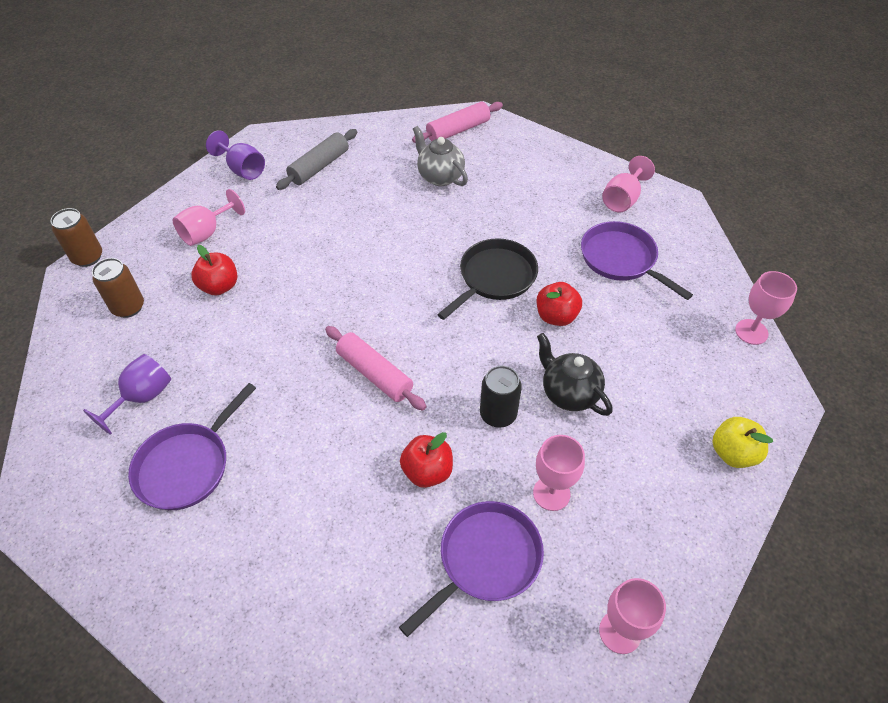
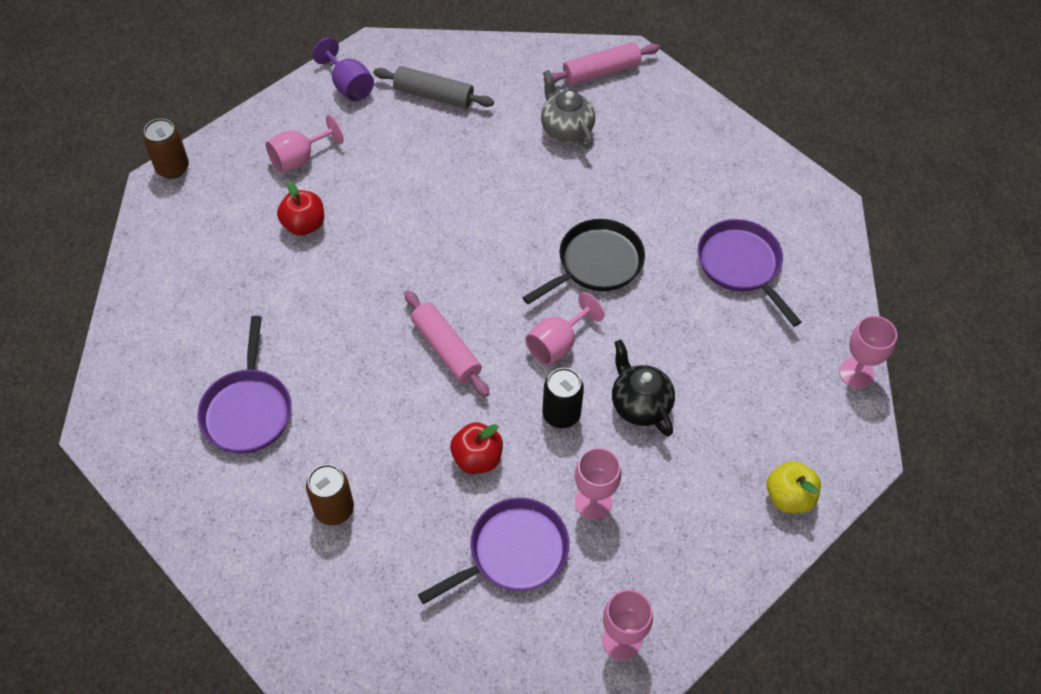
camera: 10 degrees right, 5 degrees up
(128, 307) = (209, 233): brown can -> brown can (334, 509)
(142, 397) = (212, 333): purple goblet -> none
(187, 465) = (248, 410): purple pan -> purple pan turned 45 degrees counterclockwise
(319, 166) = (433, 95): grey rolling pin -> grey rolling pin turned 60 degrees clockwise
(556, 316) = (650, 319): red apple -> none
(622, 199) = (766, 192): pink goblet -> pink goblet (557, 344)

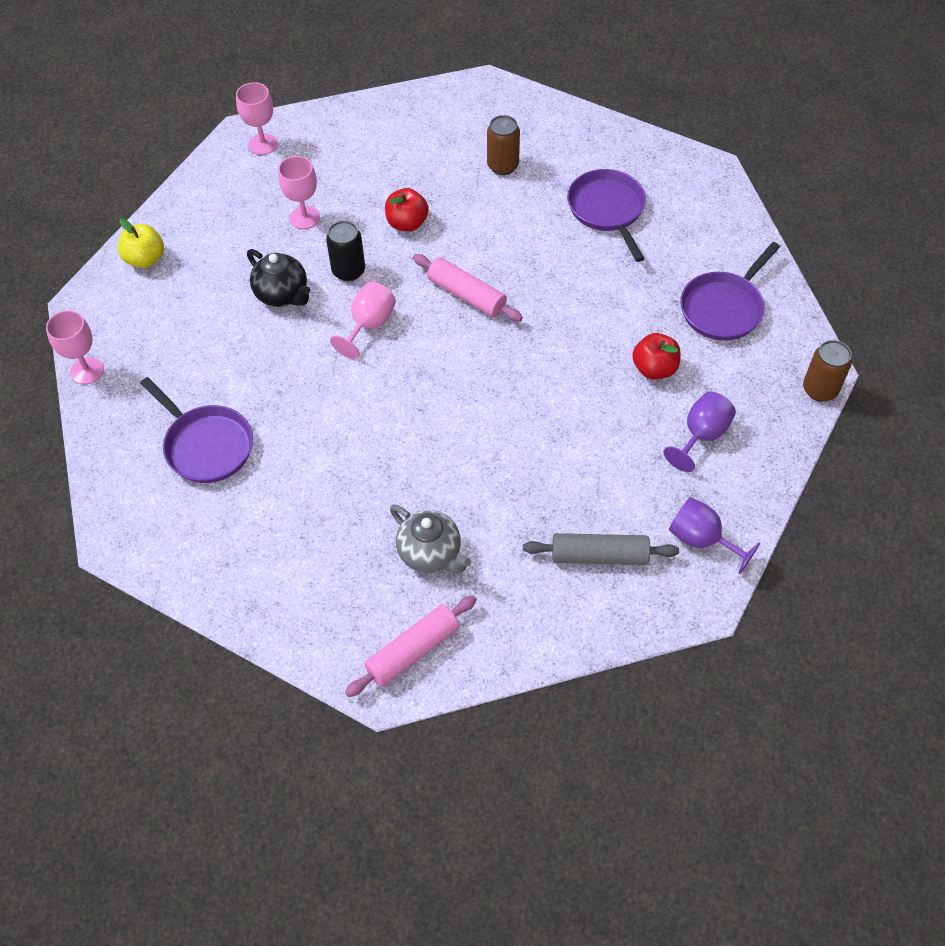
camera: 165 degrees right, 0 degrees up
(299, 158) = (701, 435): pink goblet -> purple goblet
(513, 552) = (357, 173): purple pan -> purple pan (723, 308)
(596, 264) = (353, 408): black pan -> none

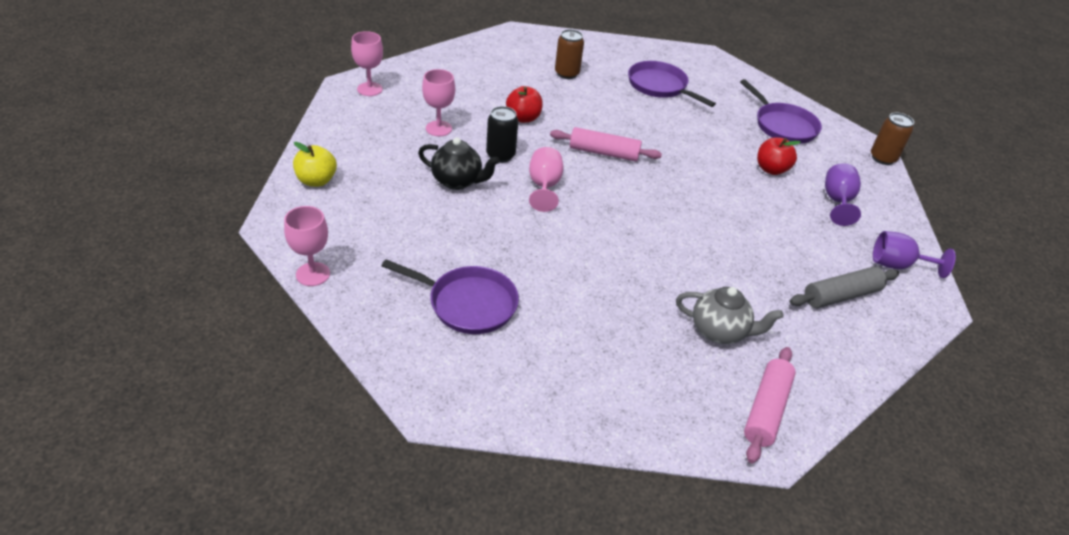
camera: 30 degrees left, 15 degrees down
(723, 308) = (782, 126): purple pan -> purple pan turned 45 degrees counterclockwise

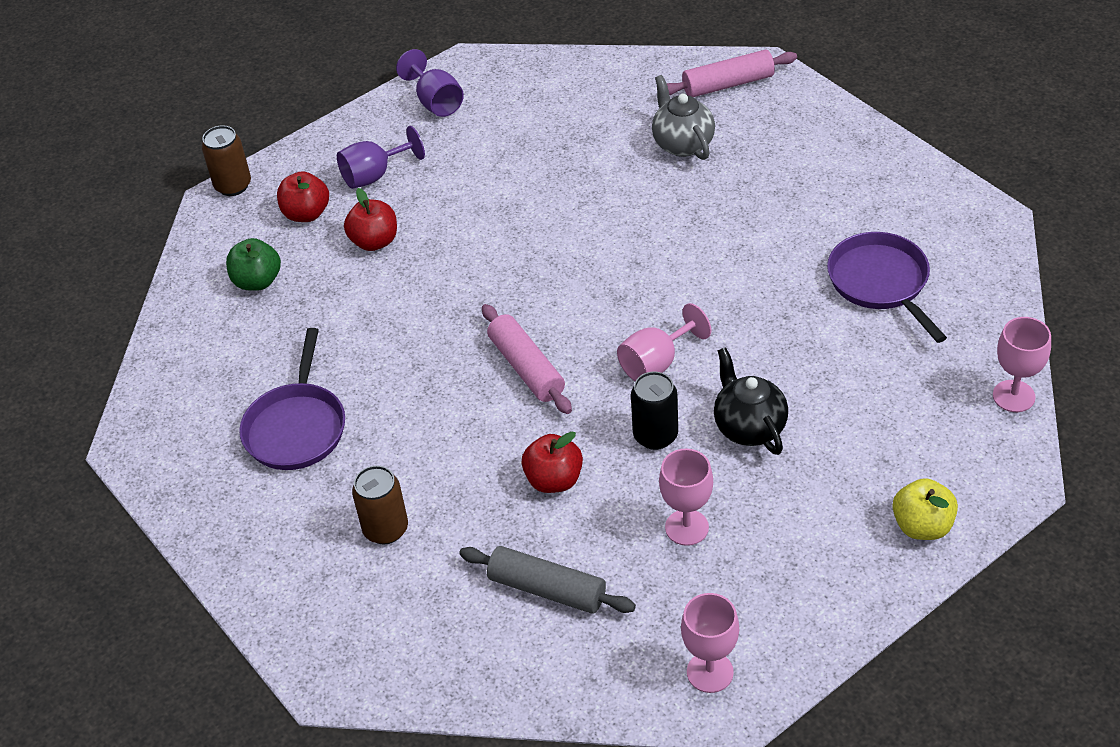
camera: 125 degrees left, 5 degrees up
(782, 126) = (257, 281): purple pan -> green apple
(825, 164) = (306, 214): none -> red apple
(841, 295) = (532, 110): grey rolling pin -> grey rolling pin (547, 589)

